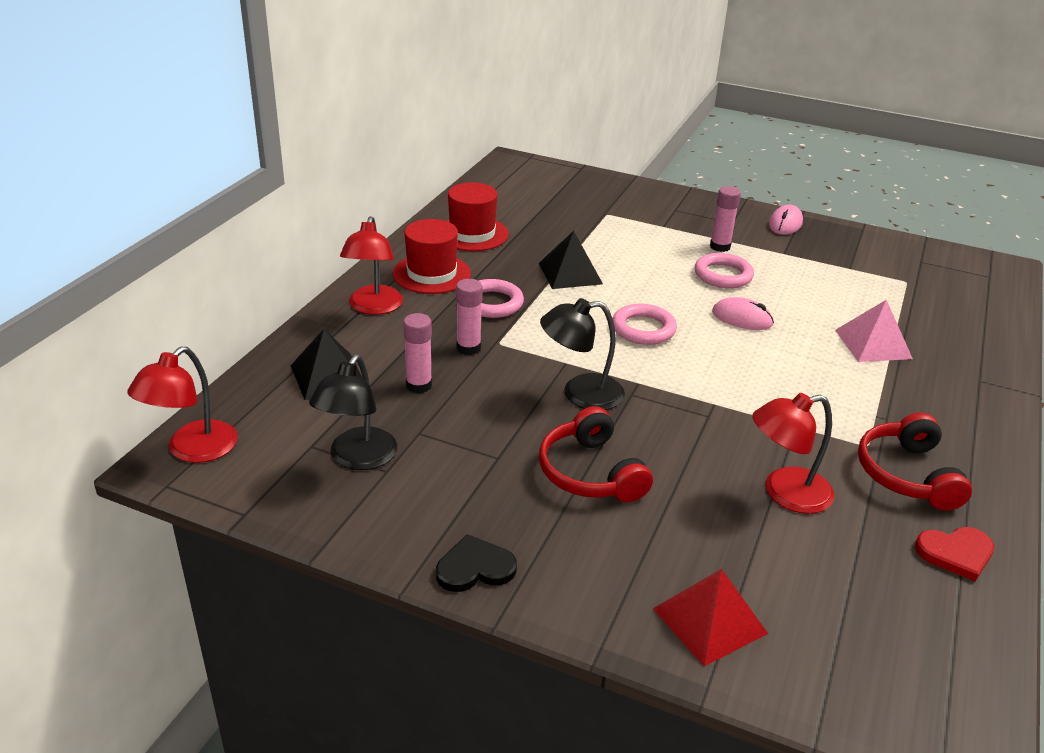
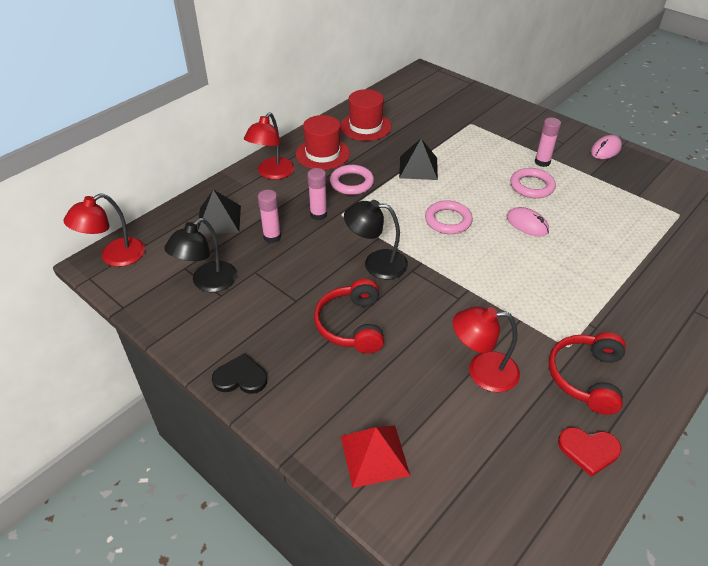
camera: 20 degrees right, 10 degrees up
(873, 344) = (620, 263): pink pyramid -> none

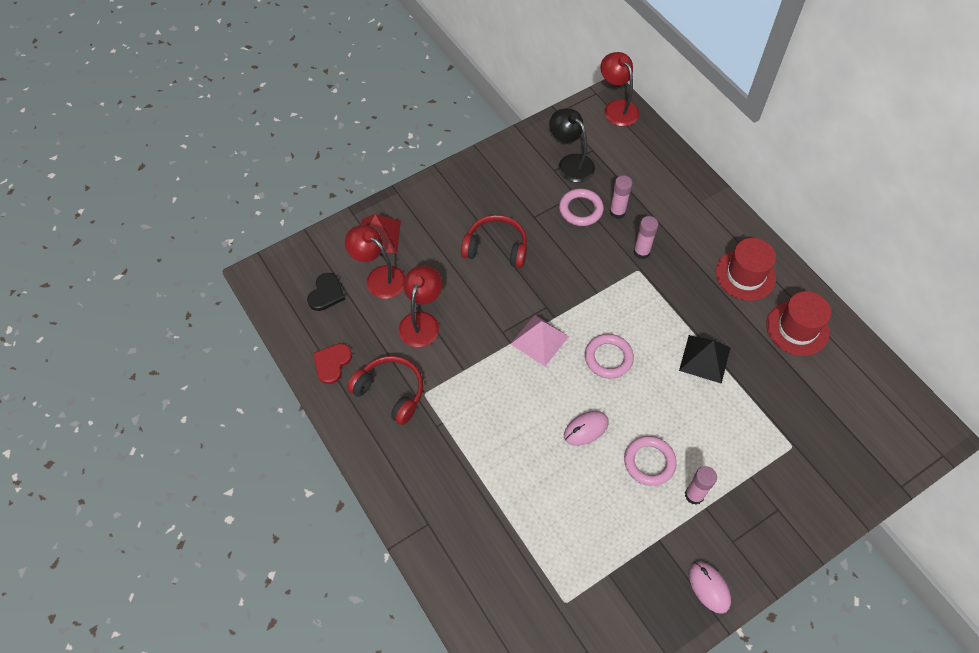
camera: 105 degrees right, 15 degrees up
(219, 219) = (650, 177): black pyramid -> none
(240, 377) = (468, 173): black heart -> black heart (326, 293)
(272, 173) = (716, 226): red lamp -> red lamp (379, 277)
(351, 183) = (687, 290): pink ring -> pink ring (581, 209)
(376, 263) = (562, 282): black lamp -> none
(453, 268) = (539, 340): none -> pink pyramid

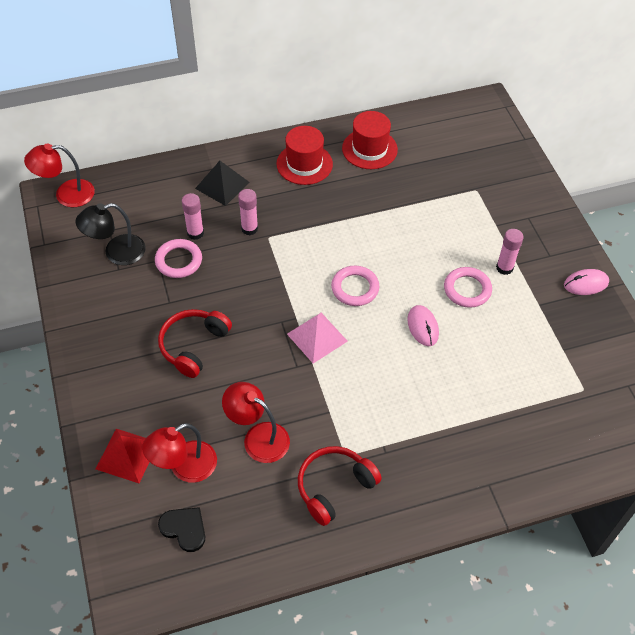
camera: 75 degrees left, 5 degrees down
(332, 363) = (279, 540): red heart -> none
(705, 358) = (378, 219): black pyramid -> black pyramid (222, 185)

